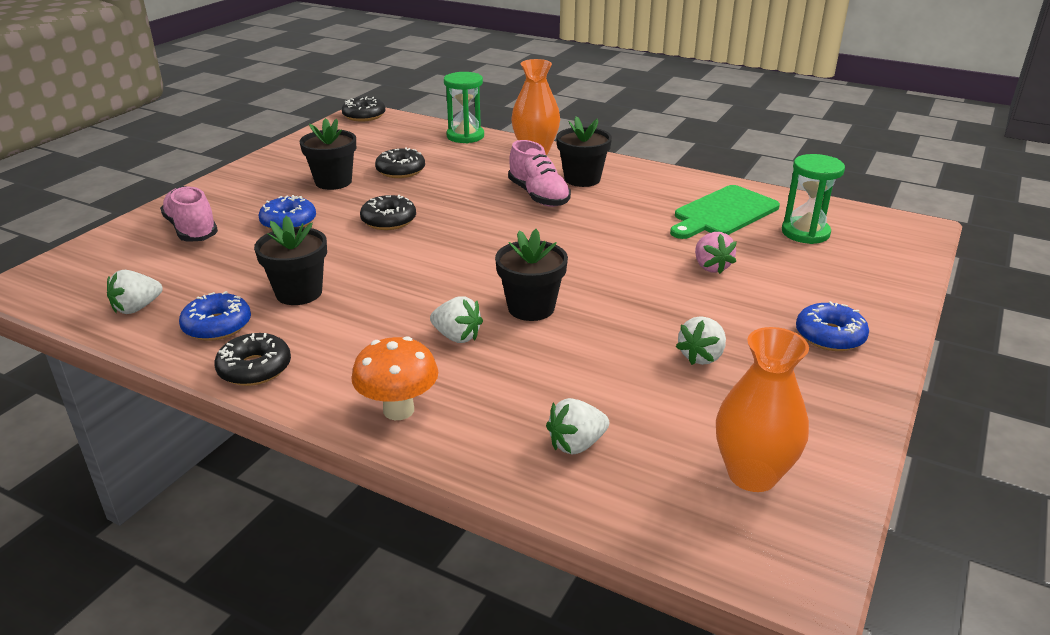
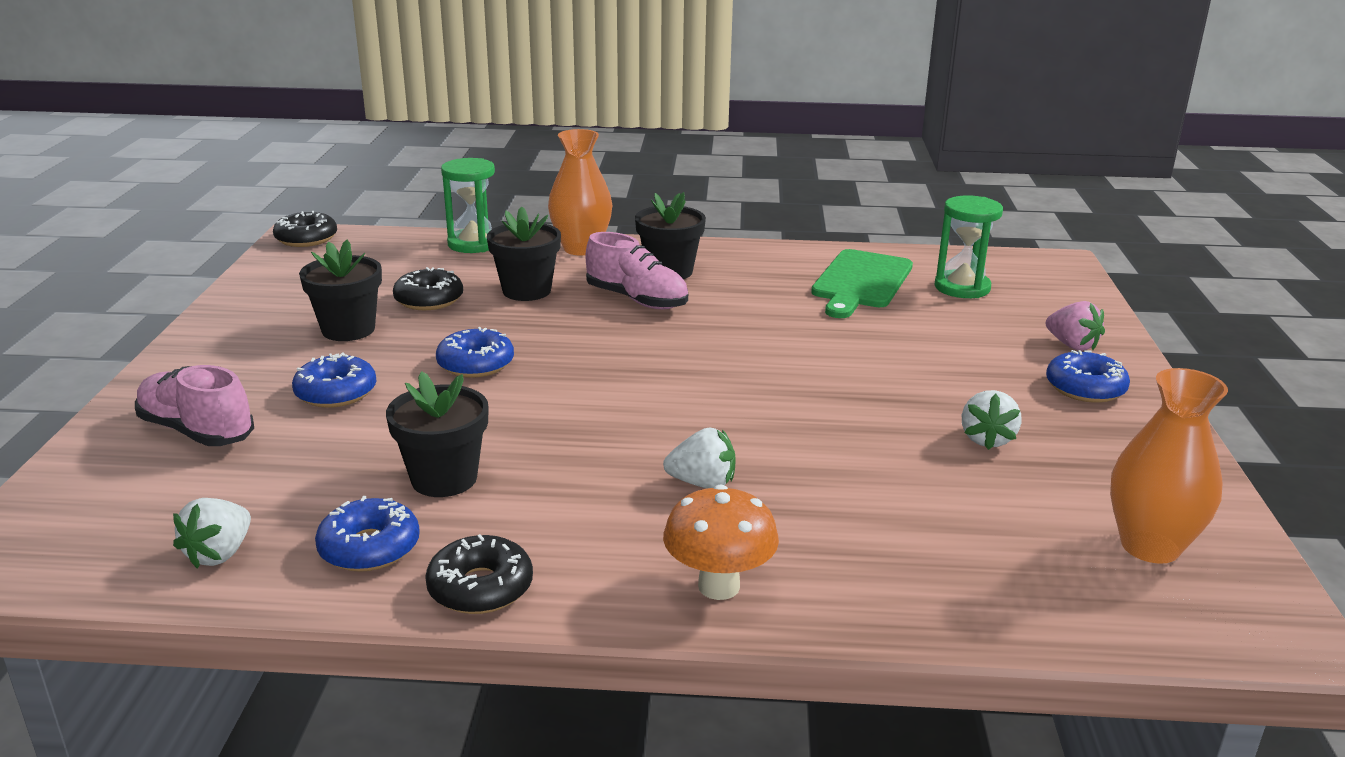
camera: 25 degrees left, 5 degrees down
(389, 220) = (475, 364): black donut -> blue donut
(531, 308) = (756, 430): black flower pot -> black flower pot (526, 291)
(576, 444) = (954, 566): white strawberry -> none
(711, 267) = (904, 342): pink strawberry -> pink strawberry (1072, 345)

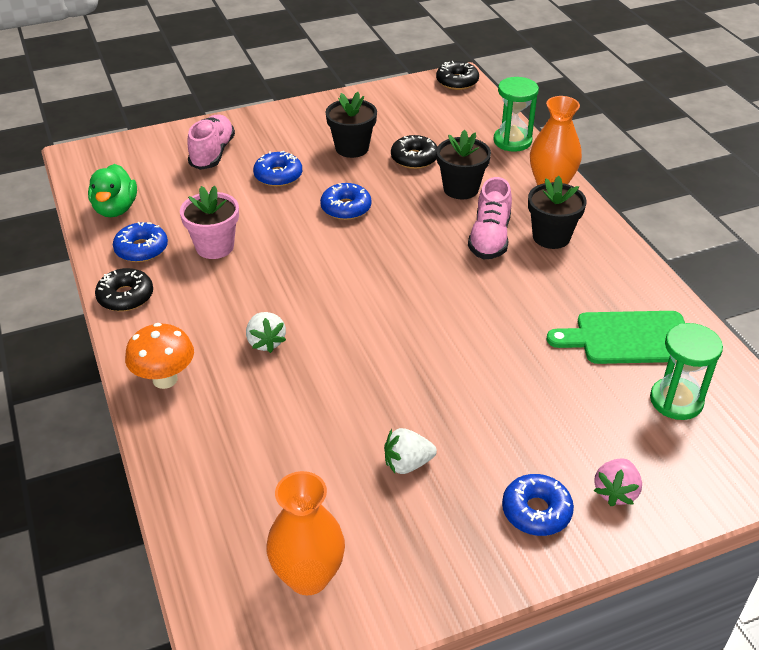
camera: 65 degrees right, 15 degrees up
(219, 554) = (115, 209): white strawberry -> green duck
(444, 479) = (214, 247): black flower pot -> pink flower pot

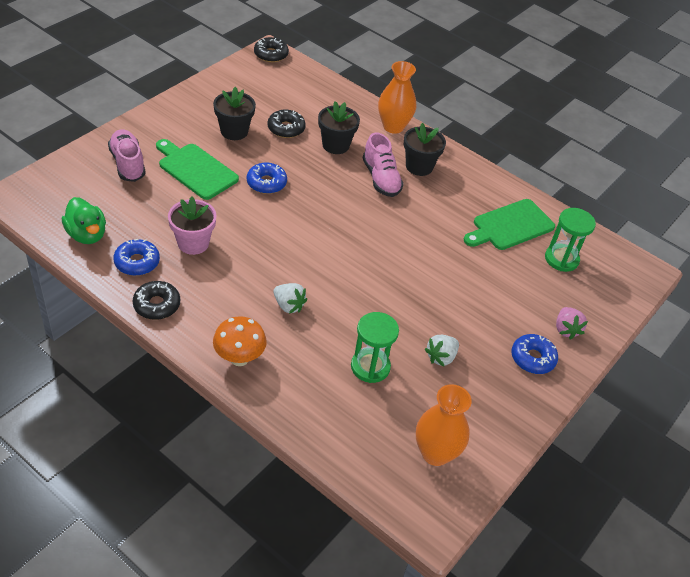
camera: 35 degrees left, 5 degrees up
(278, 176) = (195, 170): blue donut -> green cutting board
(512, 141) = (344, 97): green hourglass -> green hourglass (370, 367)

